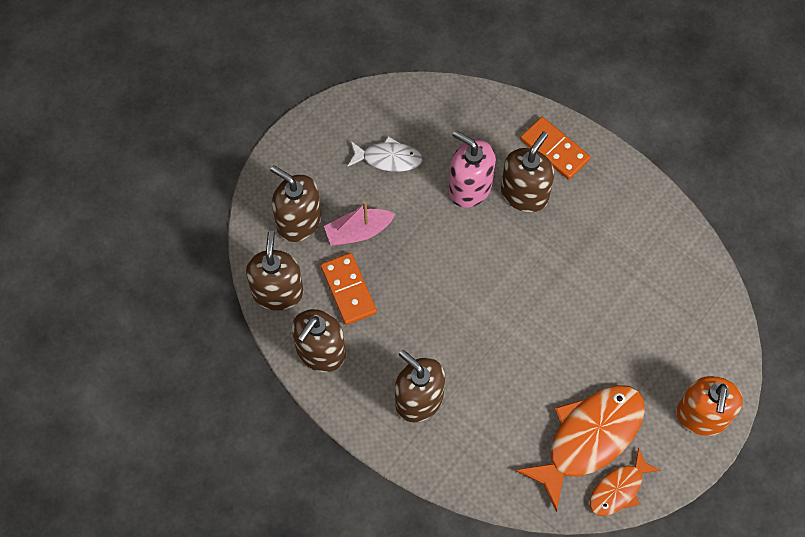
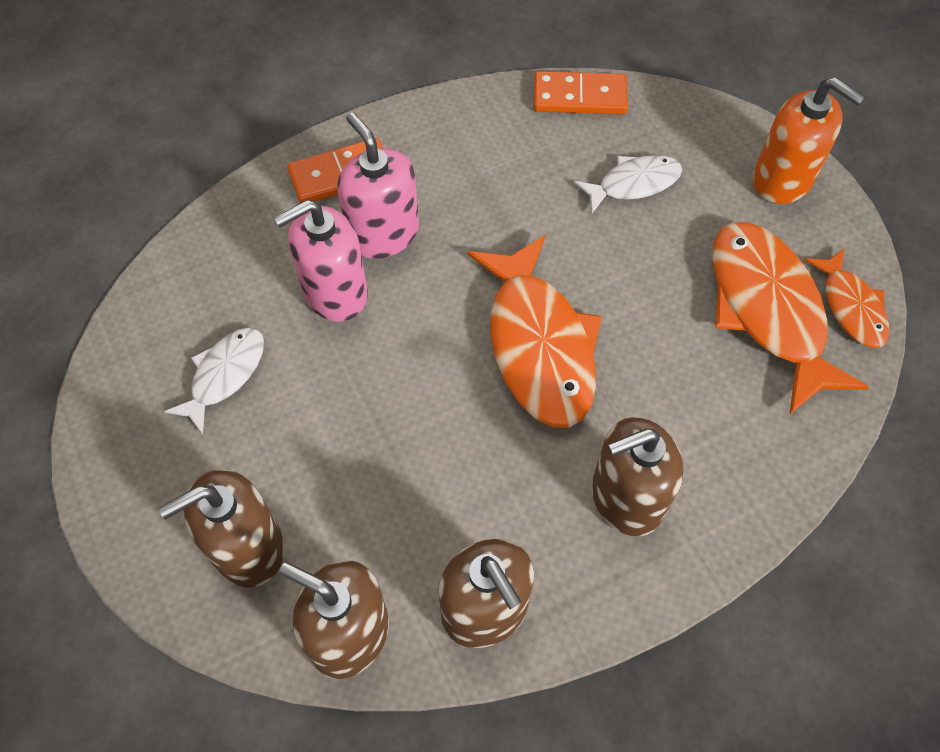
camera: 65 degrees left, 5 degrees down
(348, 290) = (402, 522): orange domino -> orange domino (579, 97)
(358, 232) = (316, 466): pink boat -> none
(493, 314) = (539, 345): none -> orange fish
(524, 194) = (383, 234): brown soap dispenser -> pink soap dispenser
(644, 323) = (633, 184): none -> white fish

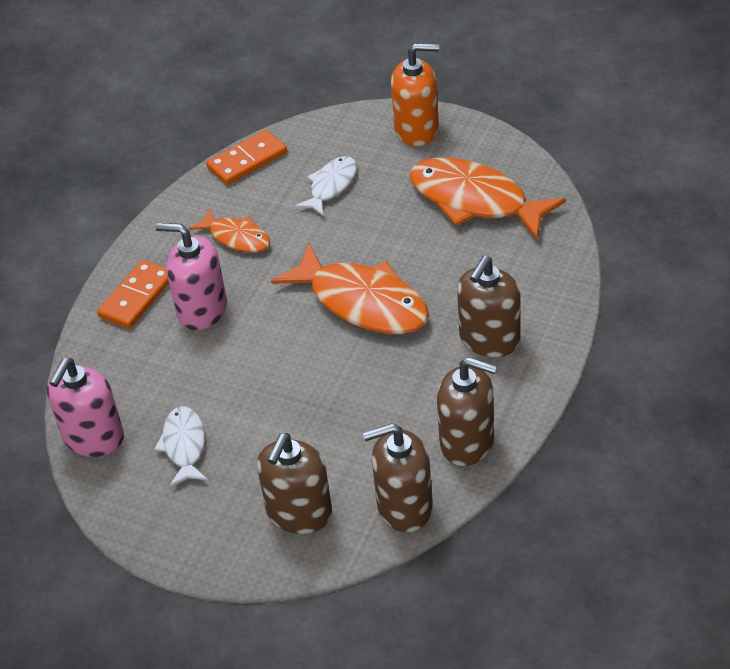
camera: 35 degrees left, 15 degrees down
(335, 292) = (206, 359): pink soap dispenser -> pink soap dispenser (93, 438)
(851, 307) = (518, 170): orange fish -> orange fish (237, 237)

